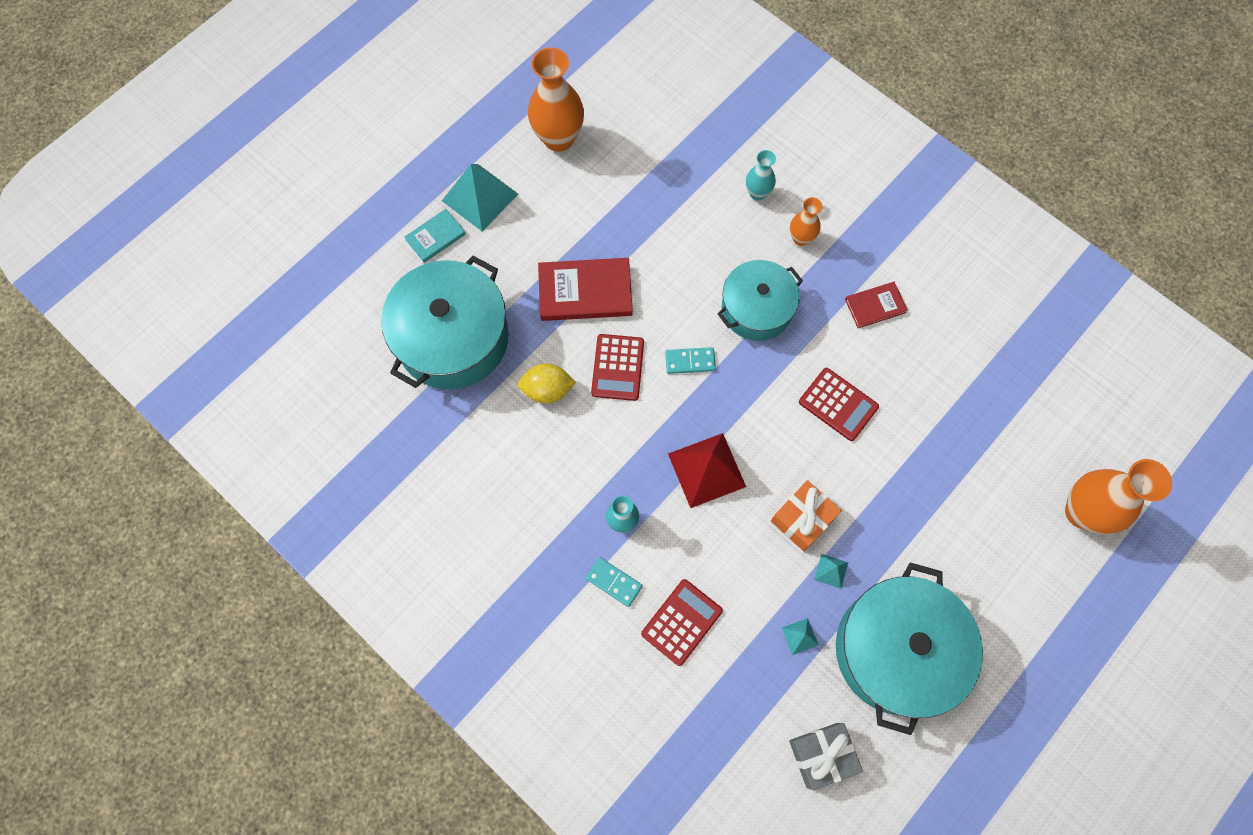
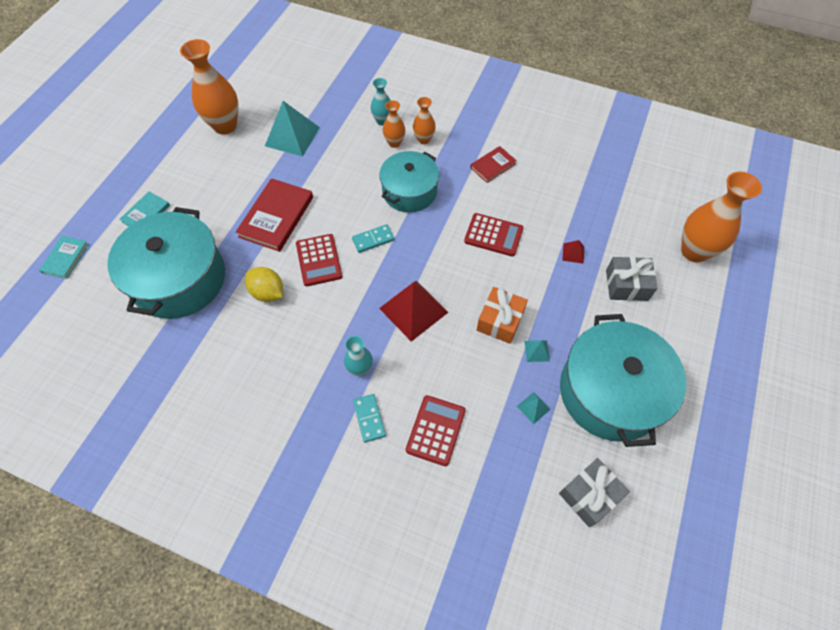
camera: 20 degrees left, 10 degrees down
(334, 268) = (65, 258): none -> turquoise book
(479, 197) = (174, 178): turquoise pyramid -> turquoise pyramid (292, 136)
(547, 390) = (268, 292): yellow lemon -> yellow lemon turned 60 degrees clockwise
(585, 292) = (276, 217): red book -> red book turned 45 degrees counterclockwise
(614, 582) = (369, 418): turquoise domino -> turquoise domino turned 60 degrees clockwise
(761, 231) = (394, 143): none -> orange vase
(927, 462) = (573, 253): none -> red pyramid
(975, 527) = (626, 285): none -> grey gift

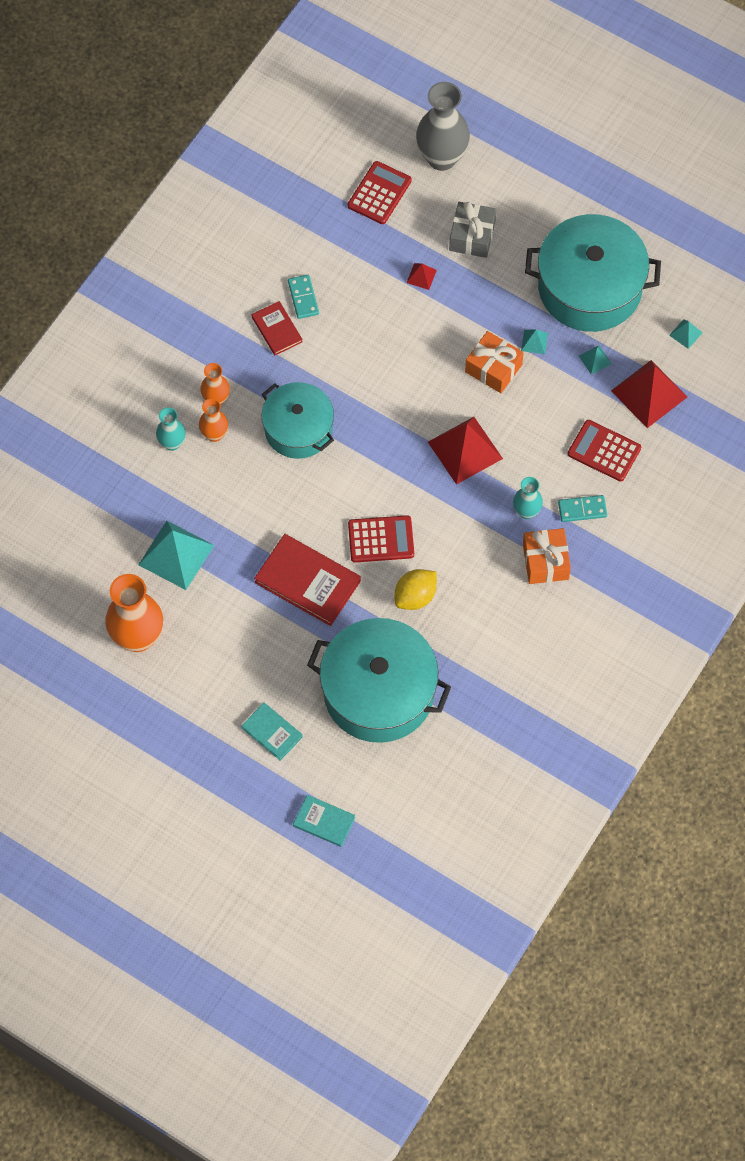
camera: 80 degrees left, 5 degrees up
(310, 393) = (545, 561): none -> orange gift
(373, 240) = (363, 478): turquoise domino -> turquoise domino (303, 298)
(493, 235) = (381, 351): red calculator -> red calculator (379, 193)
(509, 466) = (649, 393): none -> red pyramid
(589, 495) = (686, 334): grey gift -> turquoise pyramid
(694, 251) = (441, 158): orange vase -> grey vase

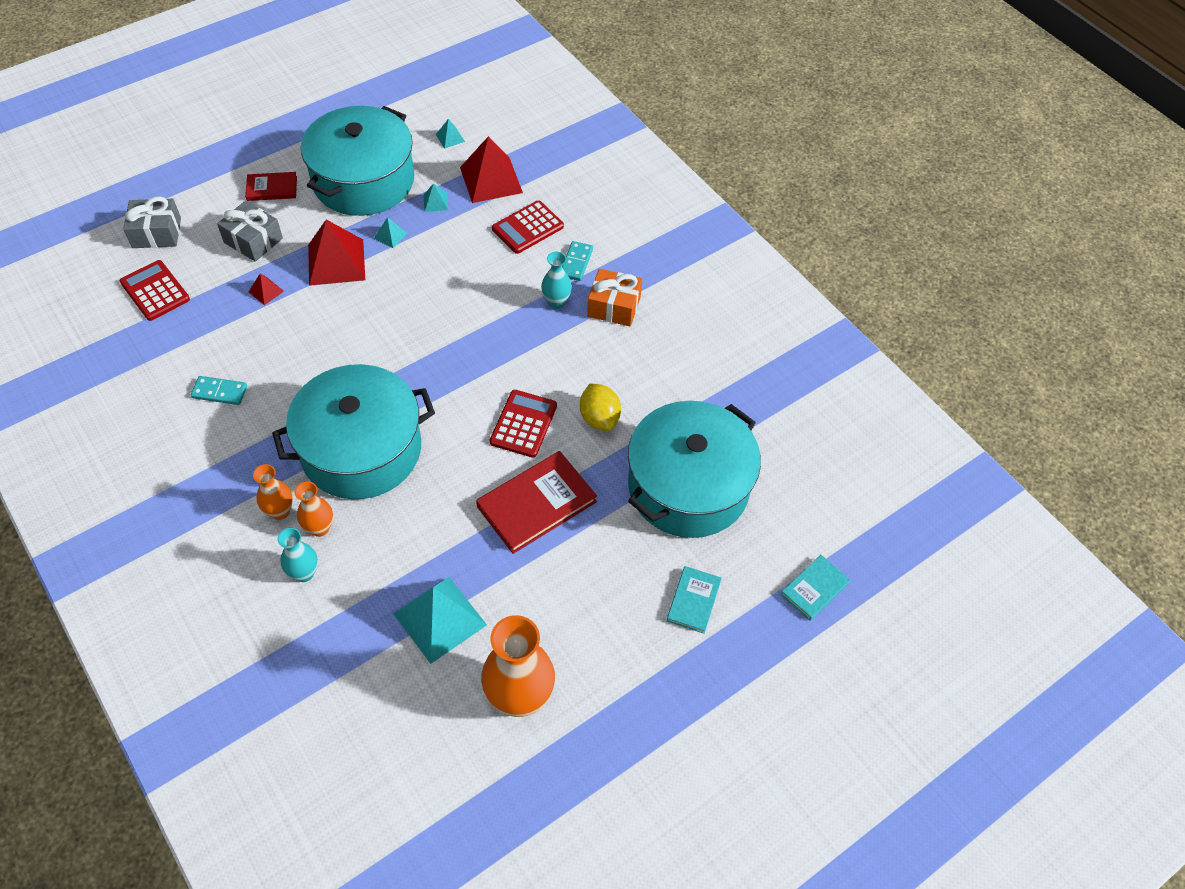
camera: 70 degrees left, 10 degrees down
(272, 732) = (693, 601): turquoise book -> turquoise book turned 45 degrees counterclockwise
(277, 329) = (238, 427): red book -> red book (272, 188)
(298, 429) = (361, 449): turquoise pot -> turquoise pot, size x1.56
(441, 158) = (157, 233): grey vase -> grey gift
(465, 450) = (467, 324): red pyramid -> red pyramid (336, 262)
(493, 368) = (397, 273): orange gift -> none

